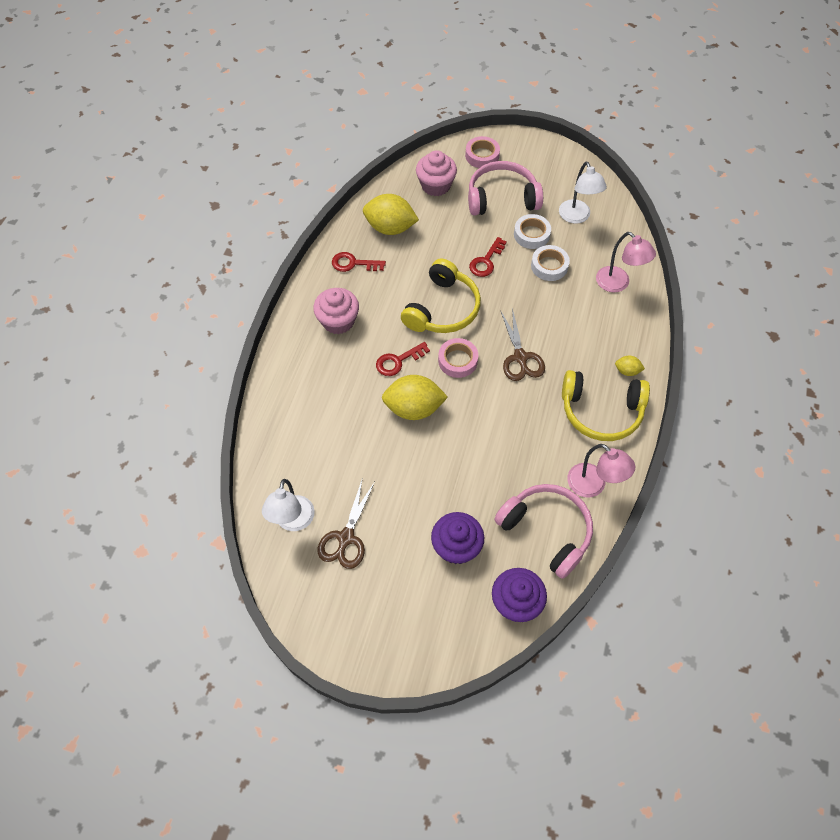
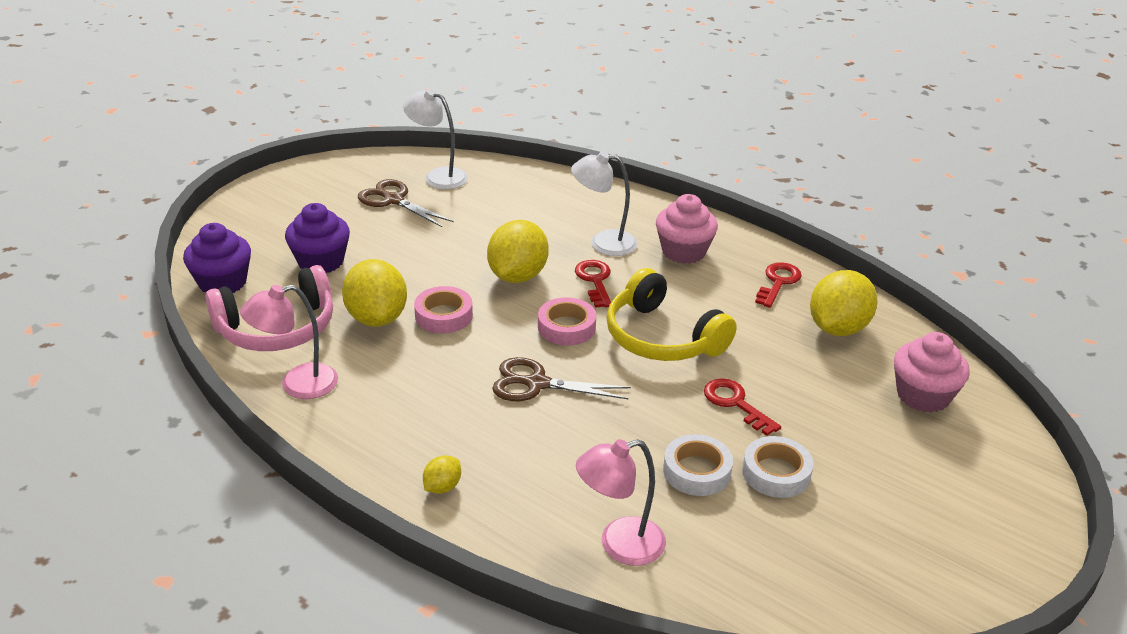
camera: 110 degrees right, 25 degrees down
(482, 155) = (993, 471): pink tape -> pink tape (443, 315)
(502, 198) = (876, 464): pink headphones -> none
(503, 473) = (377, 318): none -> yellow lemon
(577, 217) = (802, 548): white lamp -> white lamp (603, 243)
(601, 411) = (396, 432): yellow headphones -> none

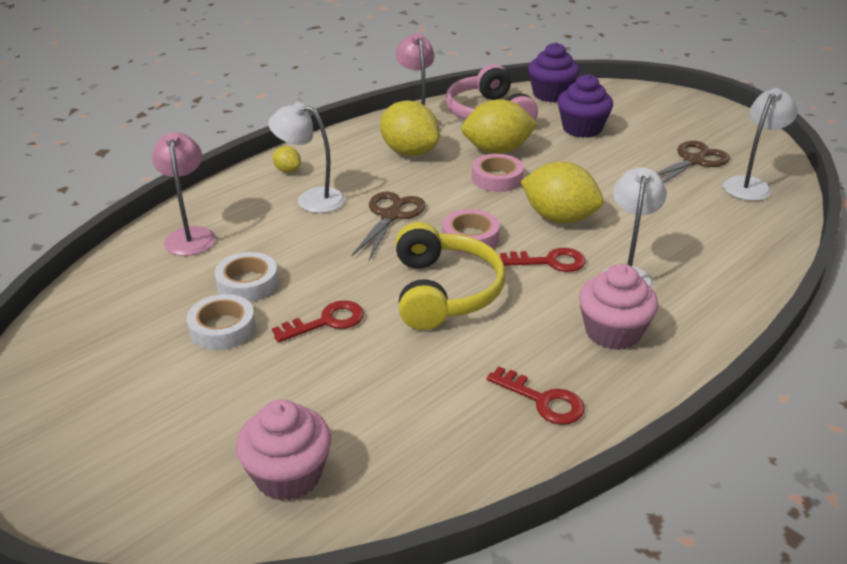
camera: 100 degrees right, 0 degrees up
(512, 452) = (311, 199): none -> white lamp
(662, 337) = (444, 291): yellow headphones -> yellow headphones turned 120 degrees clockwise
(838, 328) = (437, 432): yellow lemon -> yellow lemon (409, 152)

